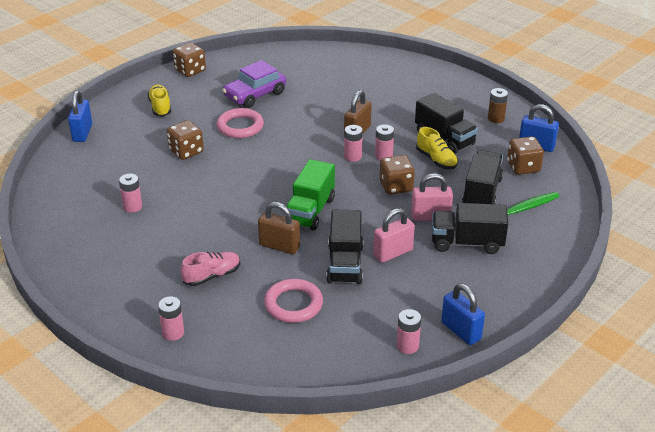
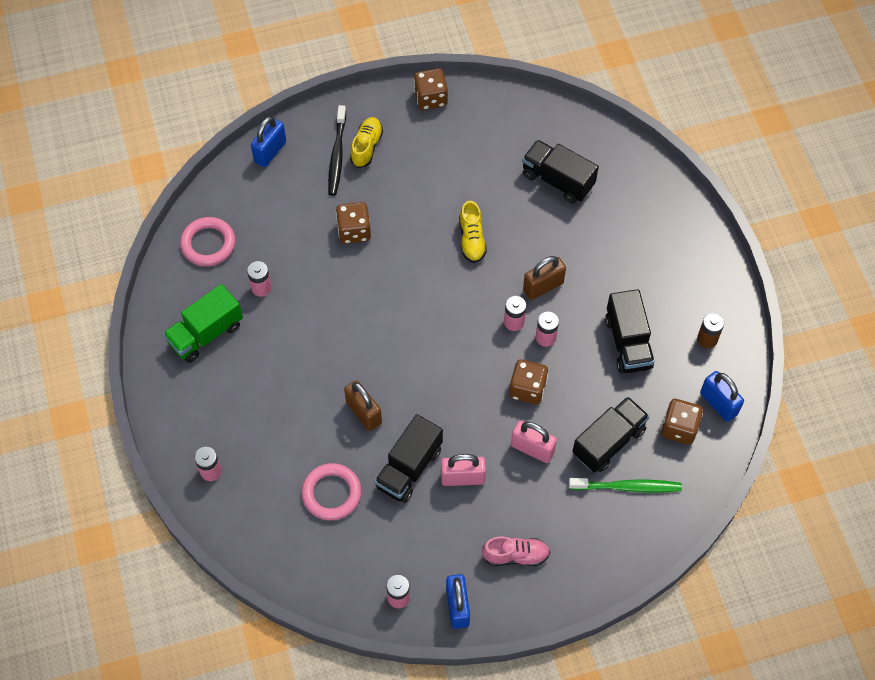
camera: 30 degrees right, 25 degrees up
(140, 118) = (337, 155): none -> black toothbrush
(212, 276) = (282, 419): pink shoe -> pink shoe (515, 555)
(240, 126) = (429, 218): pink ring -> pink ring (208, 244)
(255, 94) = (474, 172): purple car -> none
(310, 211) = (421, 380): green truck -> green truck (206, 334)
(436, 160) = (596, 371): yellow shoe -> yellow shoe (472, 239)
(467, 243) = (542, 502): black truck -> black truck (557, 180)

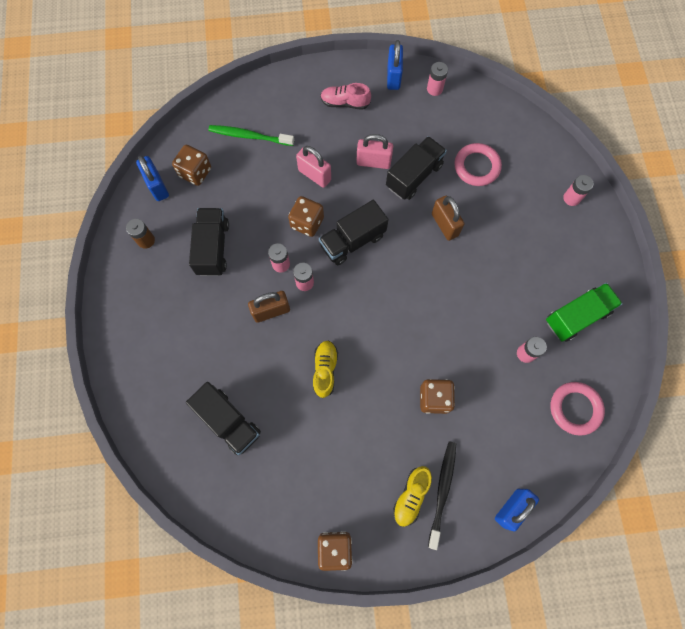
camera: 170 degrees left, 10 degrees up
(608, 442) = (253, 171): black truck -> black truck (352, 241)

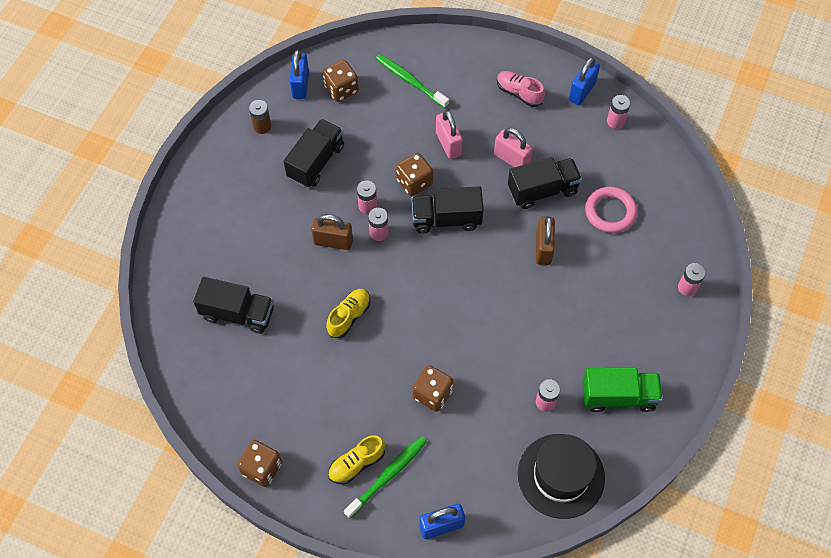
camera: 30 degrees right, 10 degrees down
(228, 421) = (238, 313): black truck -> black truck turned 60 degrees counterclockwise
(442, 491) = (388, 475): black toothbrush -> green toothbrush
(575, 409) = (561, 476): pink ring -> black hat

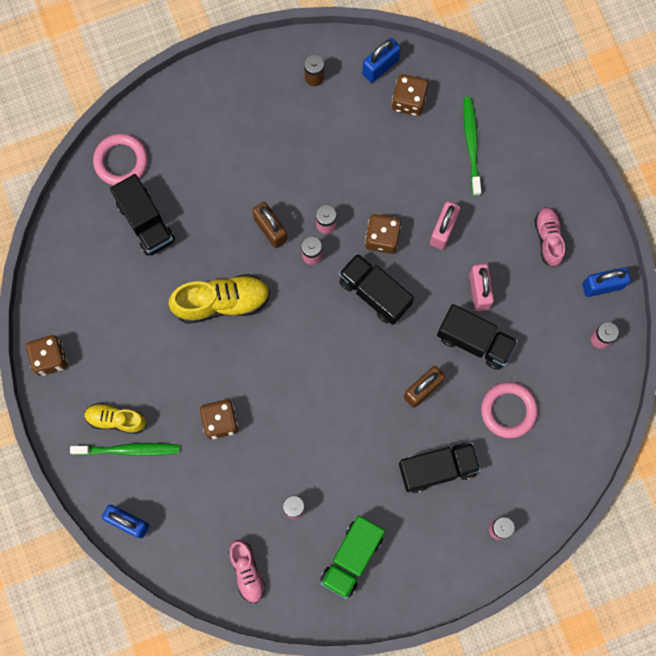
camera: 45 degrees right, 15 degrees up
(178, 290) = (121, 161): none -> pink ring
(316, 162) = (324, 148): black truck -> black truck (437, 469)
(349, 316) = (222, 302): yellow shoe -> yellow shoe, size x1.60
(561, 476) = (247, 572): black hat -> pink shoe
(618, 396) = (352, 558): green truck -> green truck turned 75 degrees clockwise

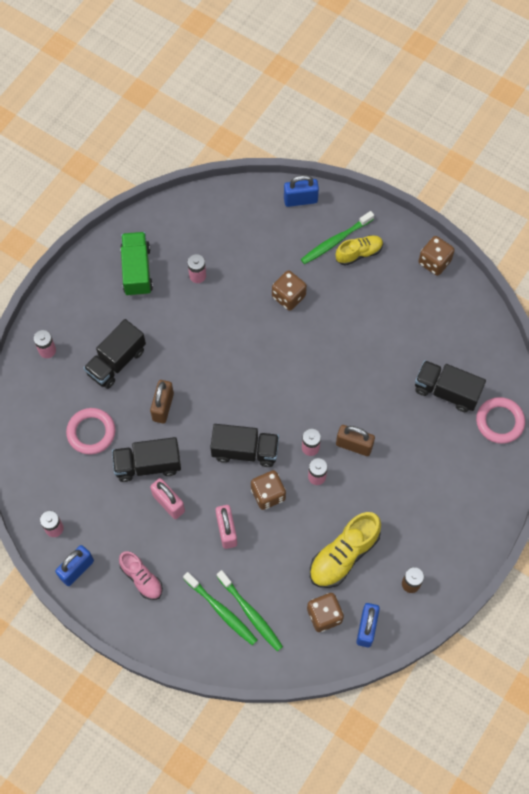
camera: 145 degrees right, 10 degrees down
(222, 302) = (349, 373): yellow shoe -> yellow shoe (343, 555)
(247, 572) = (200, 220): pink shoe -> none
(496, 163) = (221, 611): none -> green toothbrush

